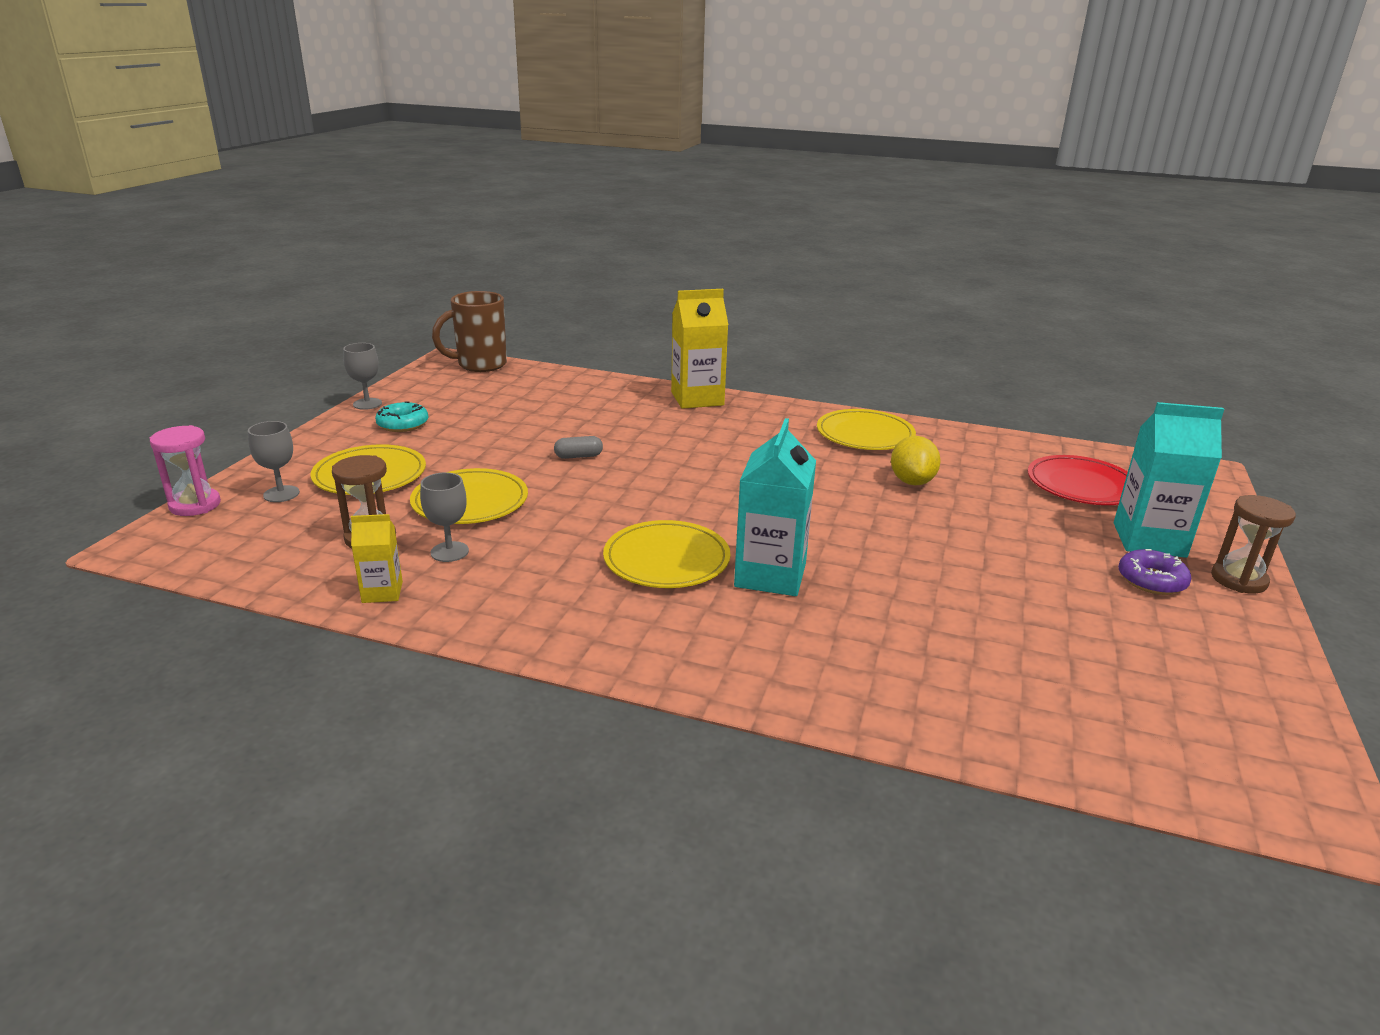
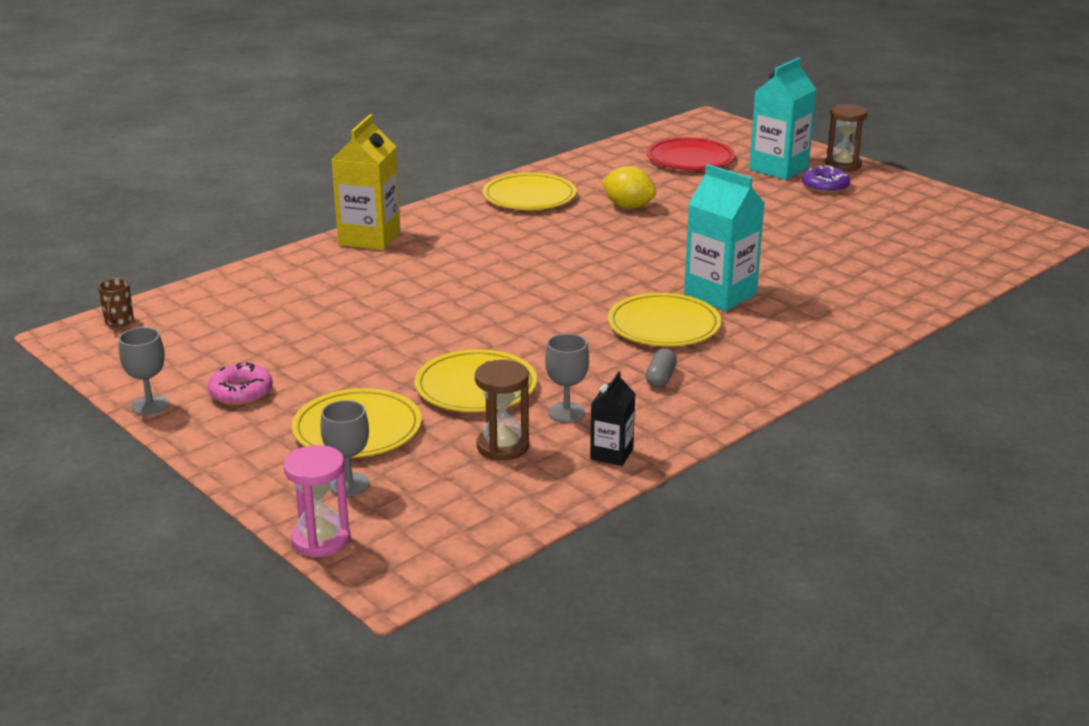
camera: 60 degrees left, 0 degrees up
(382, 592) = (611, 454): yellow carton -> black carton
(403, 424) = (241, 393): turquoise donut -> pink donut
(480, 365) = (119, 321): brown mug -> brown mug, size x0.45
(578, 456) = (435, 319): grey capsule -> grey capsule (660, 378)

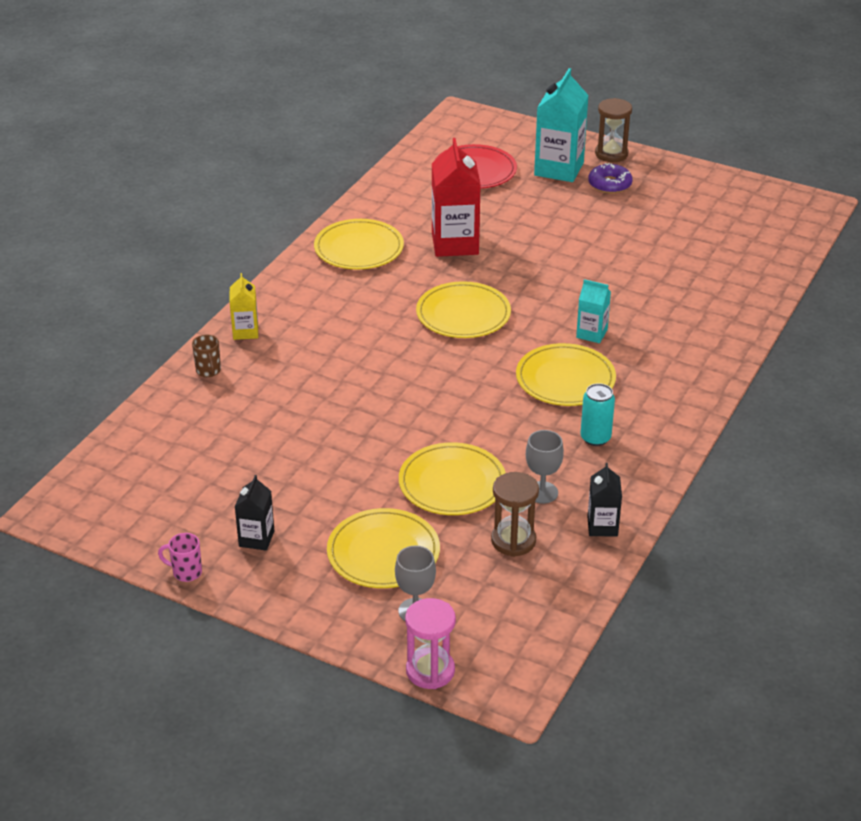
camera: 20 degrees left, 10 degrees up
(119, 321) = (83, 485): brown mug -> brown mug (208, 371)
(150, 405) = (186, 572): grey goblet -> pink mug
(241, 393) = (256, 539): pink donut -> black carton
(369, 238) = (245, 331): yellow carton -> yellow carton, size x0.54
(595, 259) = (463, 314): none -> yellow plate
(628, 207) = (455, 244): yellow lemon -> red carton
(660, 378) = (595, 438): grey capsule -> turquoise can
(720, 295) = (591, 334): turquoise carton -> turquoise carton, size x0.54

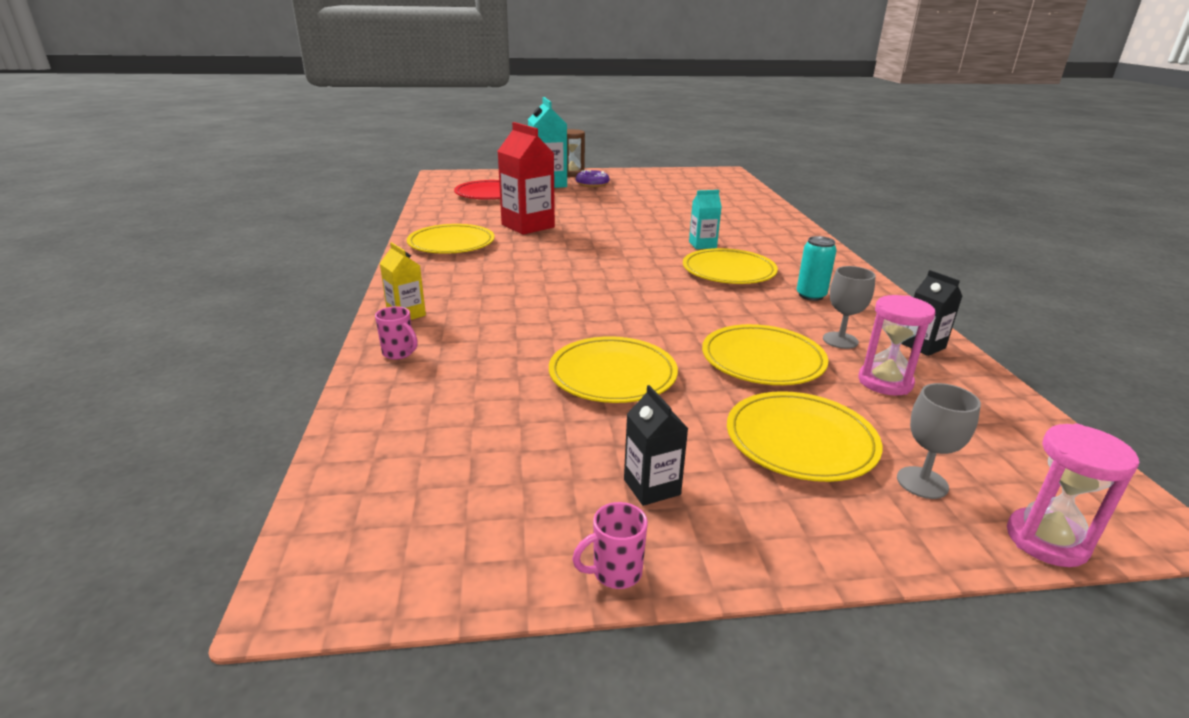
camera: 35 degrees left, 10 degrees down
(208, 371) = (399, 353): brown mug -> pink mug
(463, 314) = (593, 257): yellow plate -> yellow plate (612, 374)
(513, 541) = (885, 382): brown hourglass -> pink hourglass

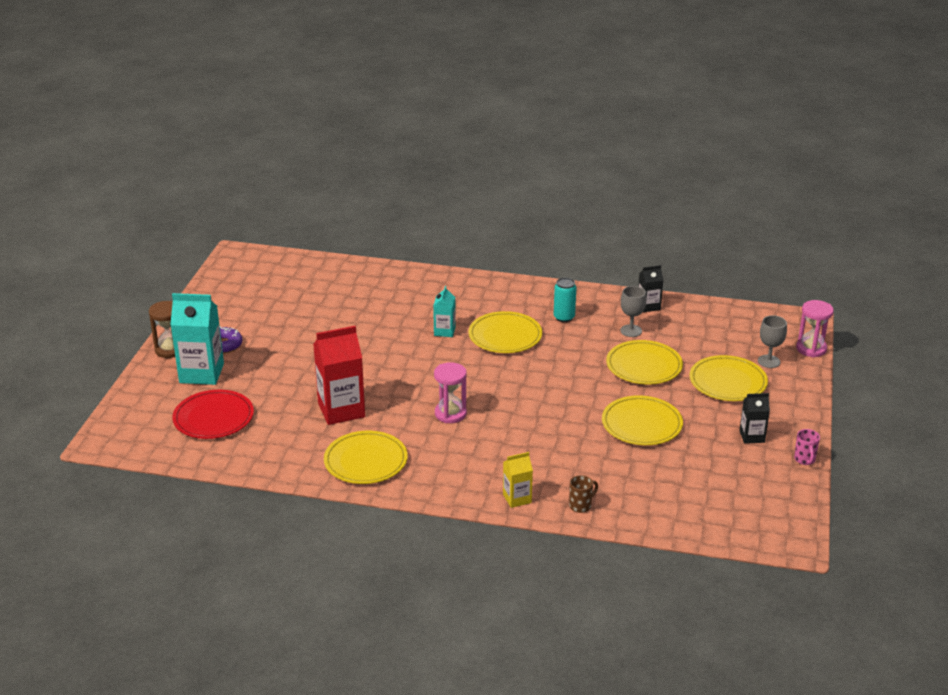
camera: 70 degrees left, 5 degrees up
(399, 353) = (581, 506): pink mug -> brown mug
(885, 382) = (683, 335): pink hourglass -> pink hourglass (450, 414)

